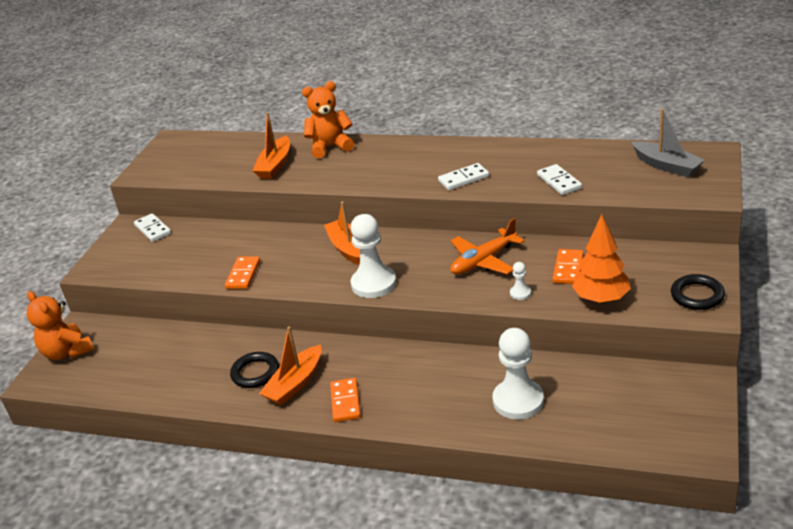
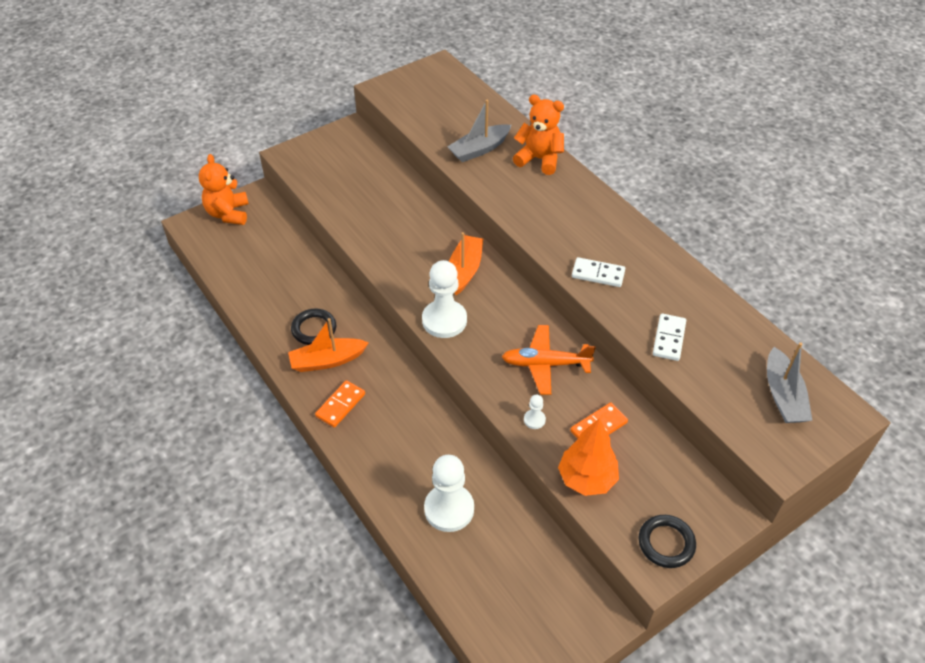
camera: 35 degrees right, 15 degrees up
(153, 229) = (360, 145): white domino -> none
(243, 274) = (371, 238): orange domino -> none
(275, 165) = (479, 149): orange boat -> grey boat

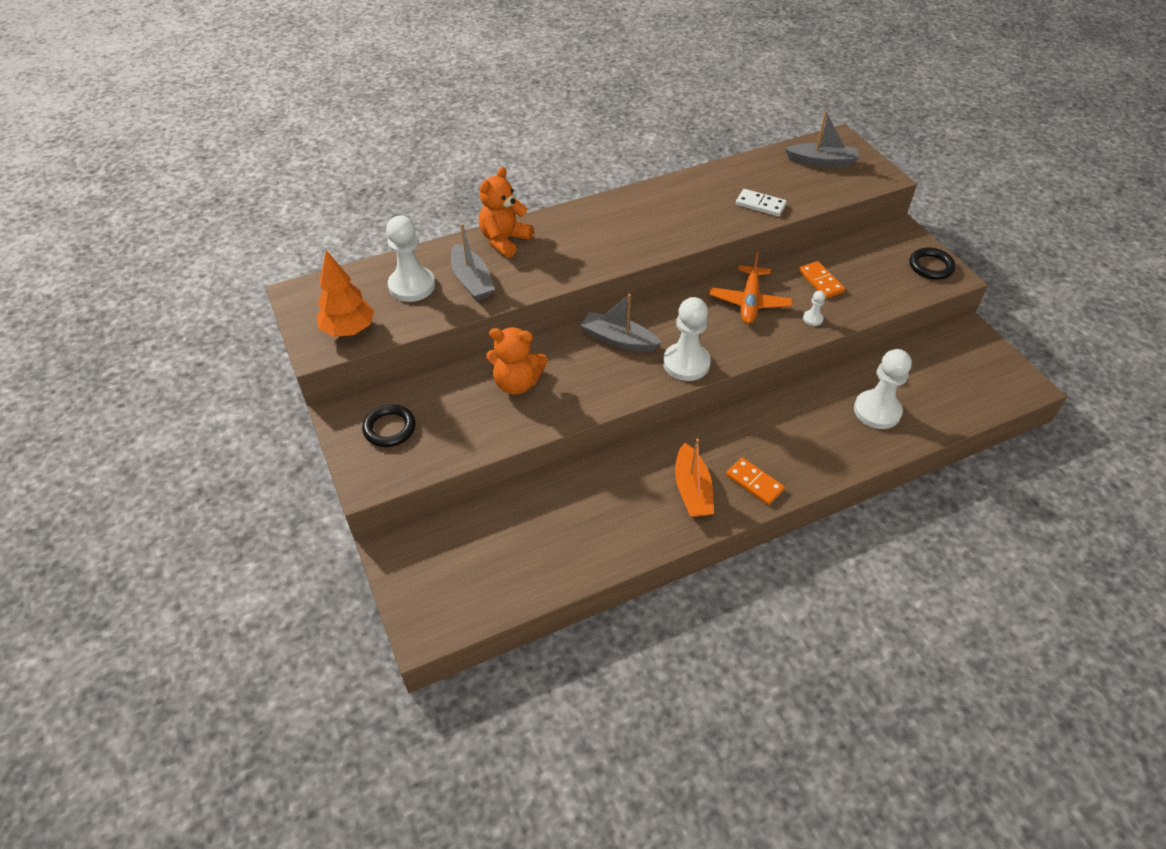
camera: 80 degrees left, 0 degrees up
(228, 214) = (417, 584): orange teddy bear -> orange teddy bear (517, 383)
(314, 329) = (644, 499): black ring -> black ring (389, 428)
(464, 118) = (412, 286): none -> white pawn
(464, 270) = (618, 340): orange boat -> grey boat
(586, 479) = (874, 298): orange tree -> orange tree (349, 330)
(598, 274) = (678, 230): white domino -> none

